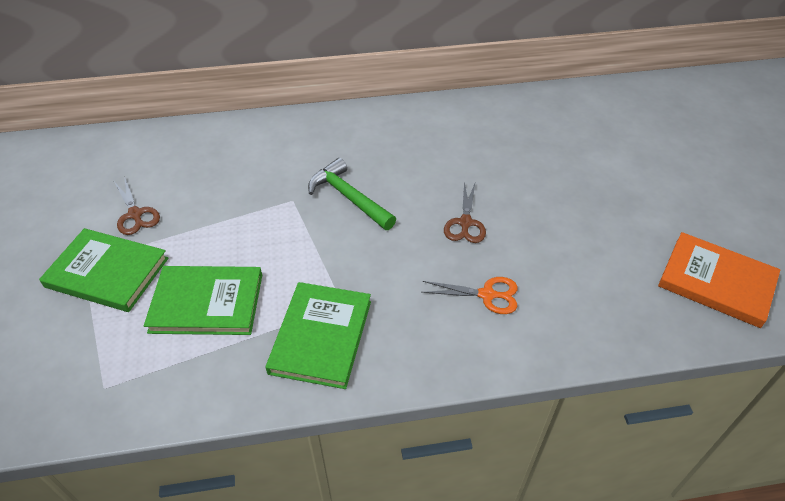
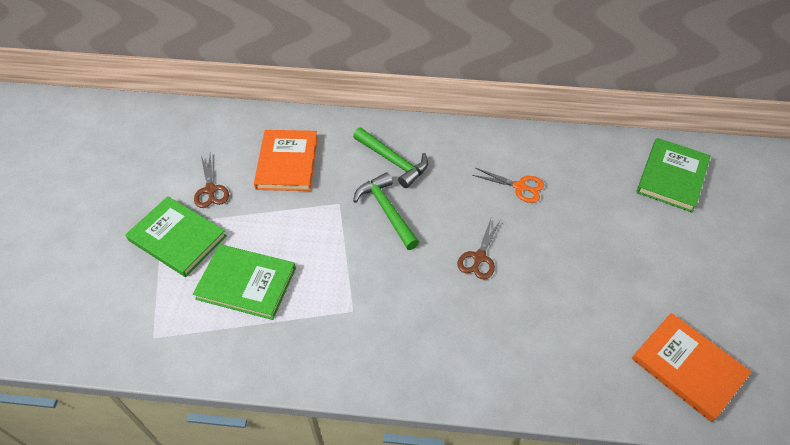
camera: 15 degrees right, 5 degrees up
(220, 171) = (287, 162): none -> orange book
(321, 336) = (327, 335): green book -> green book (672, 177)
(340, 149) = (393, 161): none -> green hammer
(487, 295) = (475, 330): orange scissors -> orange scissors (519, 187)

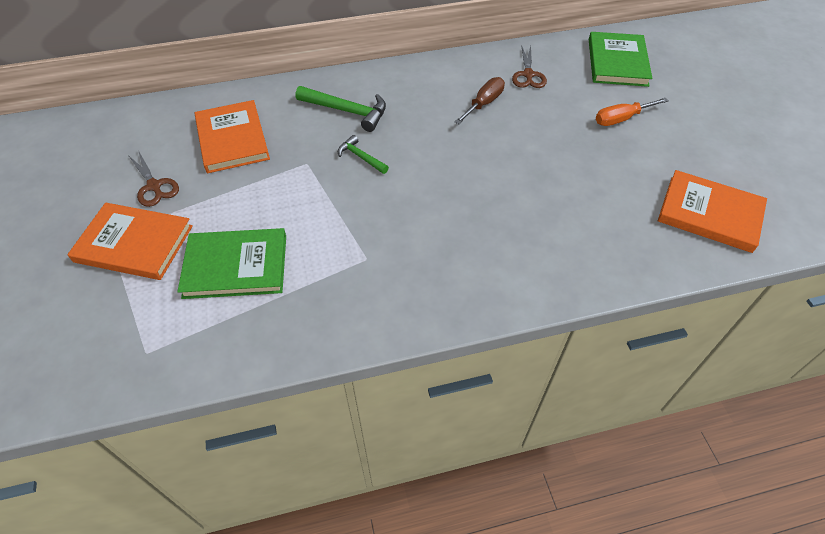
camera: 20 degrees left, 0 degrees up
(177, 238) = (134, 244): green book -> orange book
(387, 211) = (361, 157): green hammer -> green hammer, size x0.58
(479, 257) = (474, 174): brown scissors -> brown scissors (528, 75)
(519, 187) = (484, 103): orange scissors -> brown screwdriver
(646, 240) = (621, 119): none -> orange screwdriver

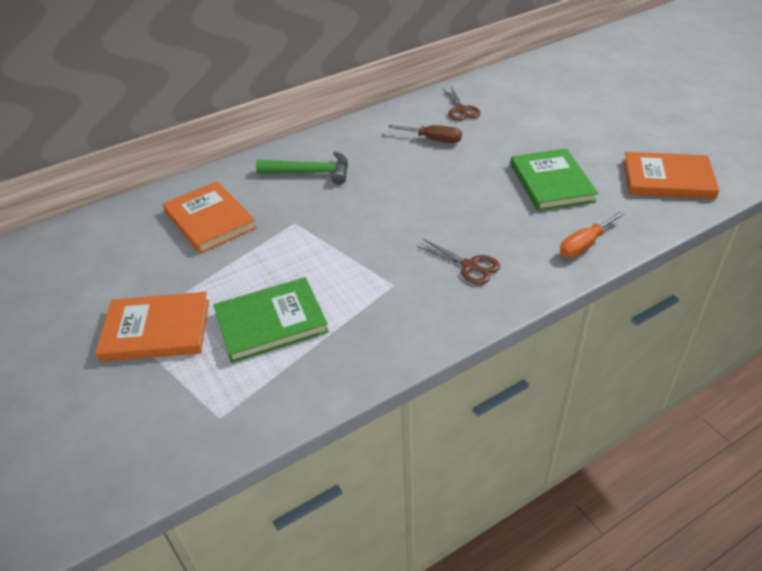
camera: 15 degrees left, 10 degrees down
(154, 186) = (150, 277): brown scissors -> brown scissors (469, 266)
(361, 157) = (344, 206): green hammer -> none
(484, 103) = (433, 140): brown screwdriver -> brown screwdriver turned 90 degrees clockwise
(617, 62) = (532, 85): green book -> green book (551, 183)
(621, 119) = (558, 126): orange screwdriver -> orange screwdriver (584, 245)

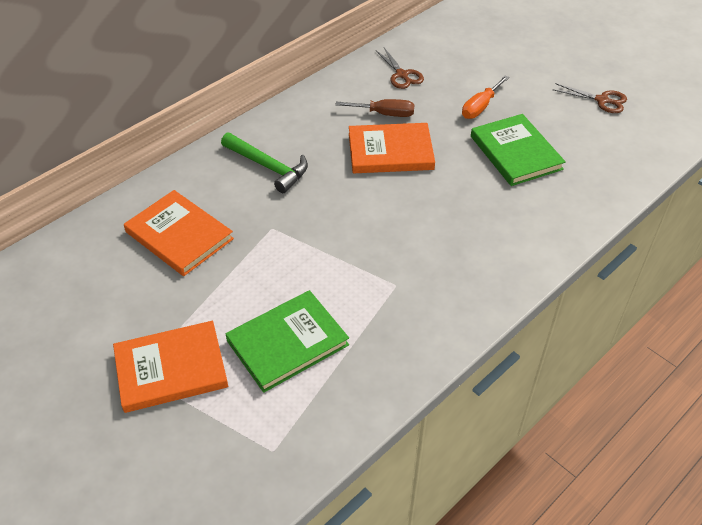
camera: 15 degrees left, 5 degrees up
(310, 173) = (268, 167): green hammer -> green hammer turned 45 degrees clockwise
(469, 266) = (463, 255): brown scissors -> brown scissors (602, 100)
(584, 245) = (564, 218): orange screwdriver -> orange screwdriver (480, 107)
(667, 179) = (622, 137): orange book -> orange book (390, 151)

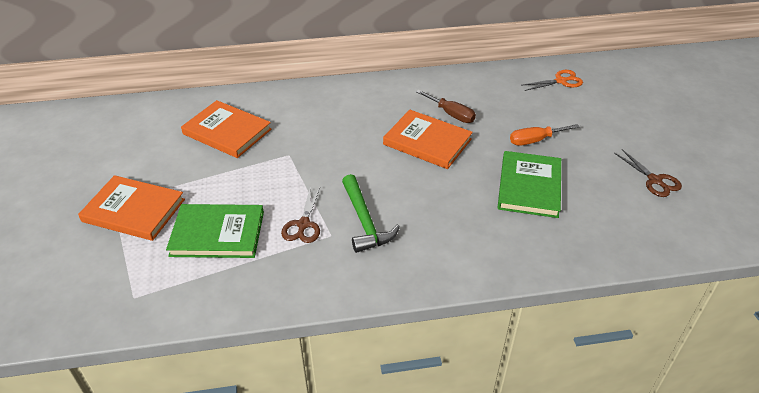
camera: 35 degrees right, 5 degrees down
(179, 235) = (227, 132): orange book -> orange book turned 45 degrees counterclockwise
(268, 167) = (329, 114): green hammer -> green hammer (364, 221)
(402, 75) = (494, 92): brown scissors -> brown scissors (303, 224)
(448, 39) = (561, 81): none -> orange scissors

